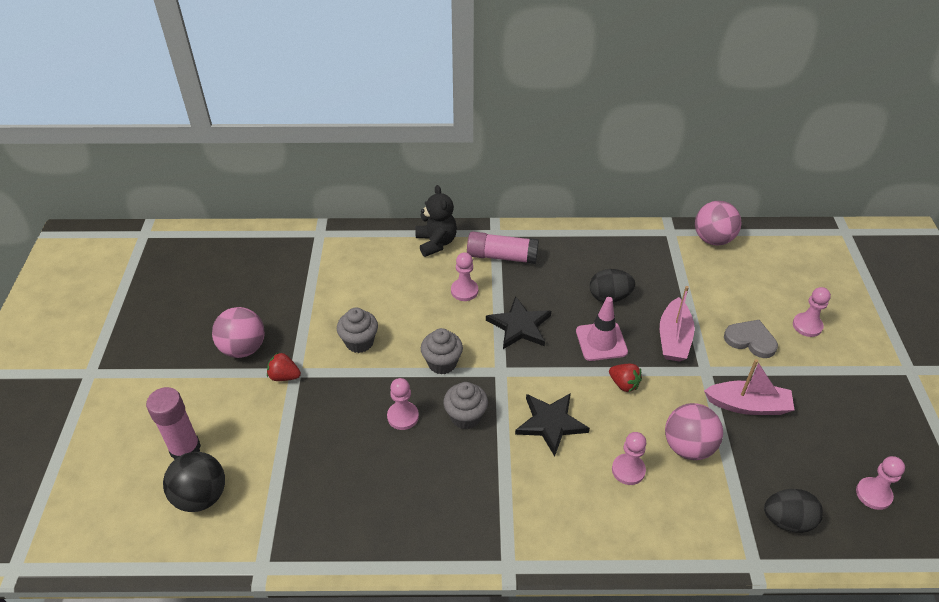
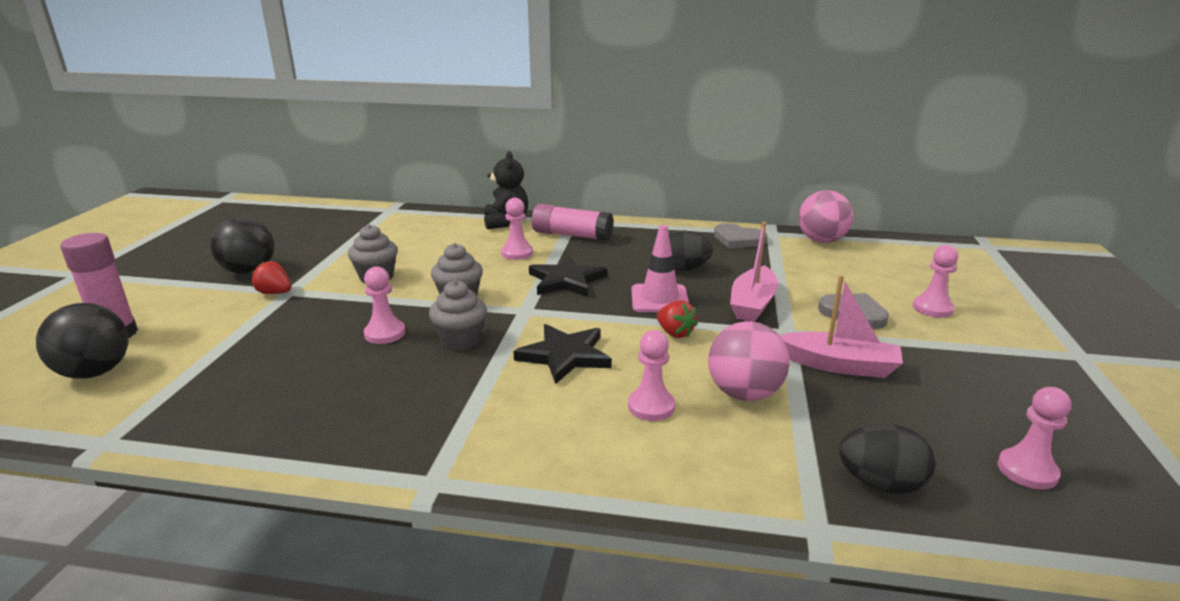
camera: 10 degrees right, 20 degrees down
(243, 348) = (249, 271): pink ball -> black ball
(644, 246) = (738, 239): none -> grey heart

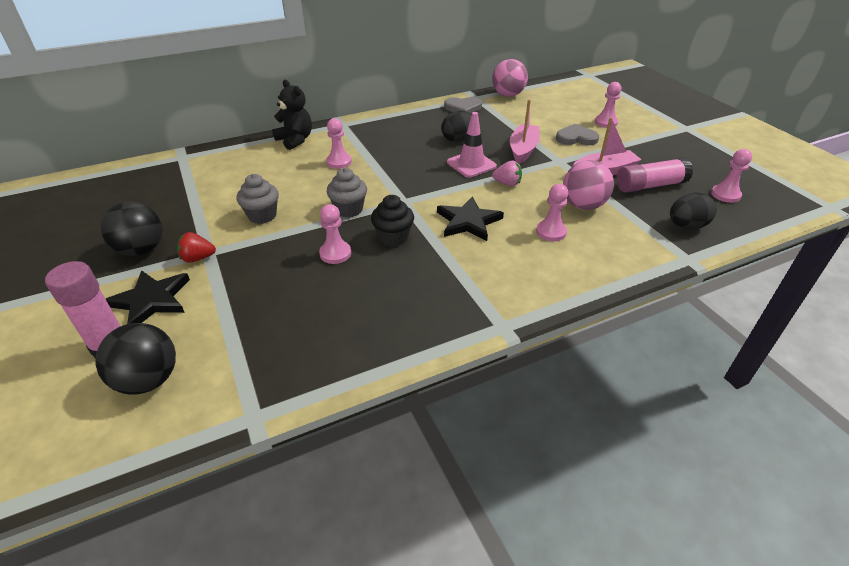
camera: 35 degrees left, 15 degrees up
(460, 340) = (393, 238): grey cupcake -> black cupcake
(566, 280) = (400, 171): black star -> black star (151, 300)
(572, 235) = (357, 136): pink glue stick -> pink glue stick (650, 186)
(675, 333) = (507, 183): red strawberry -> pink strawberry
(752, 304) = (523, 150): pink boat -> pink boat turned 150 degrees counterclockwise

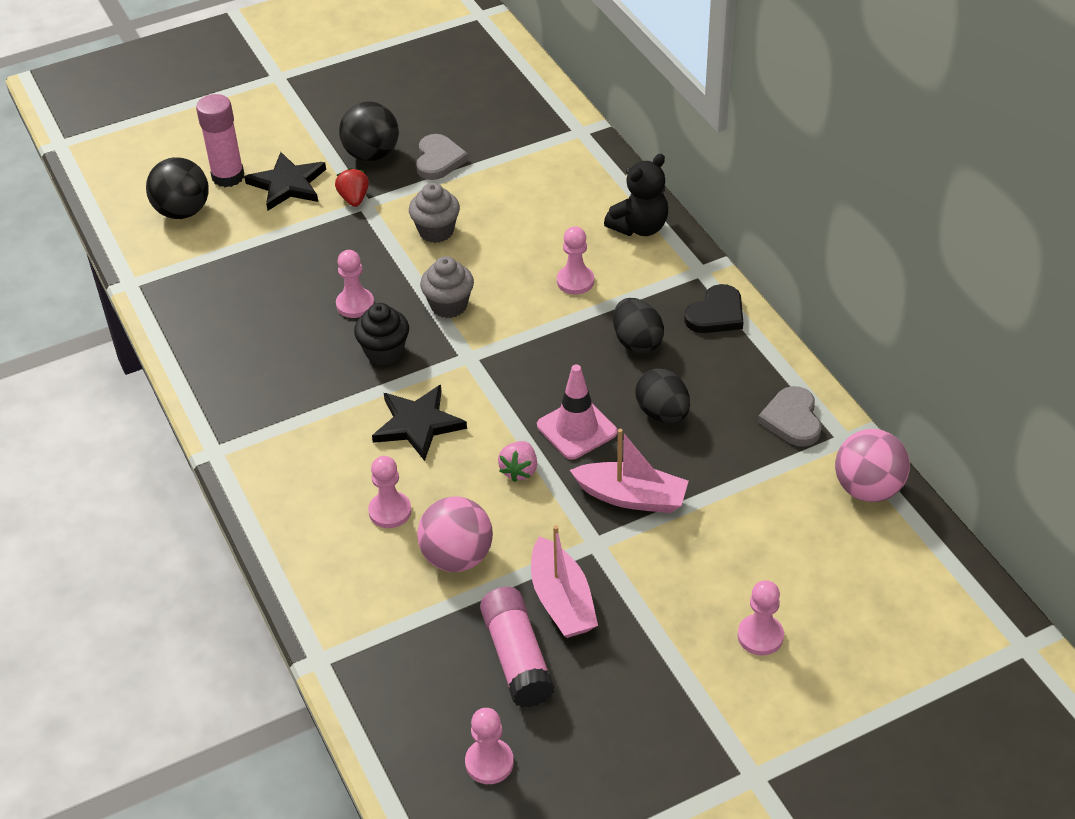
camera: 90 degrees right, 5 degrees up
(380, 122) = (716, 314): none -> black heart
(576, 138) = (685, 578): grey heart -> grey heart (439, 160)
(686, 226) = (398, 678): black egg -> black egg (637, 342)

